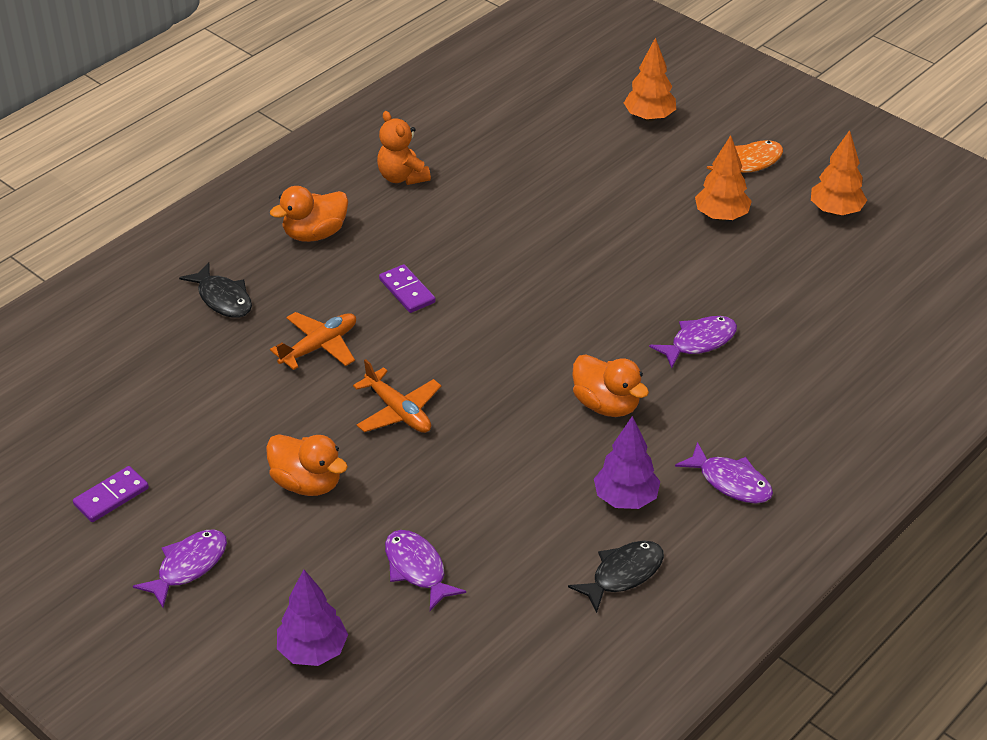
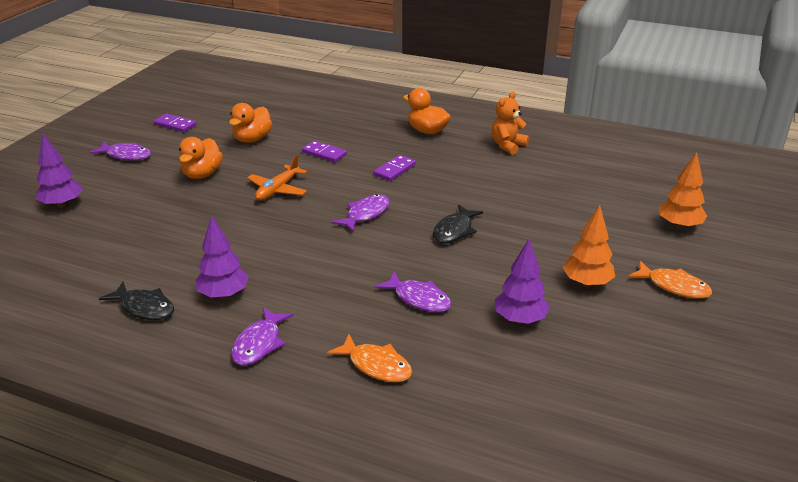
camera: 70 degrees right, 10 degrees down
(223, 298) = (349, 118): black fish -> black fish (454, 230)
(319, 346) = (324, 153): orange plane -> purple domino
(417, 569) = (136, 224): purple fish -> purple fish (365, 214)
(606, 405) = (322, 268): orange duck -> orange duck (252, 139)
(762, 281) = (520, 319): none -> purple tree
(797, 400) = (376, 365): none -> orange fish
(835, 211) = (655, 348): orange tree -> none

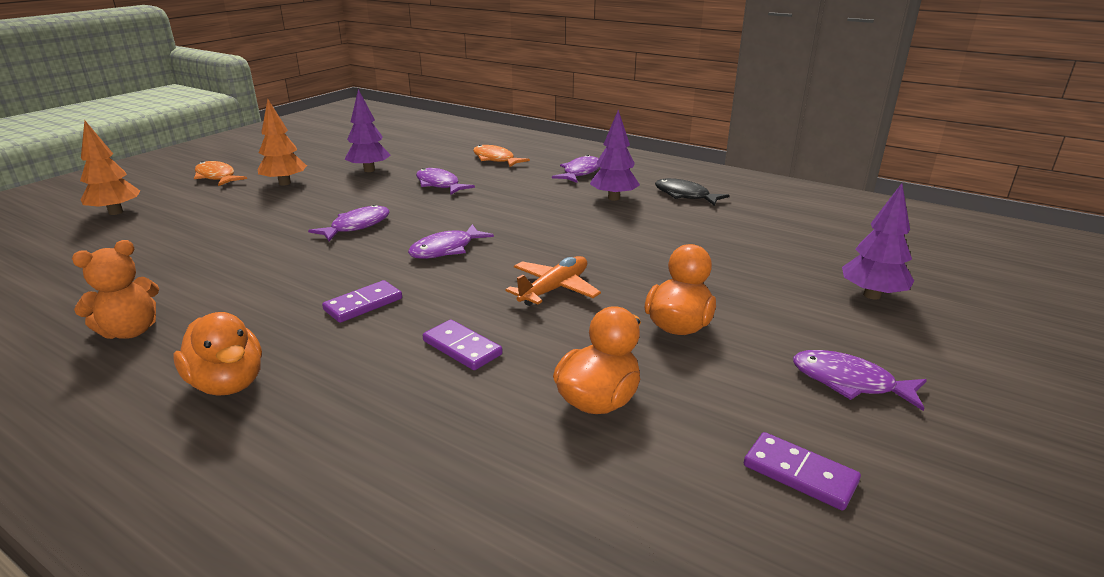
camera: 170 degrees left, 5 degrees down
(454, 230) = (357, 226): black fish -> purple fish

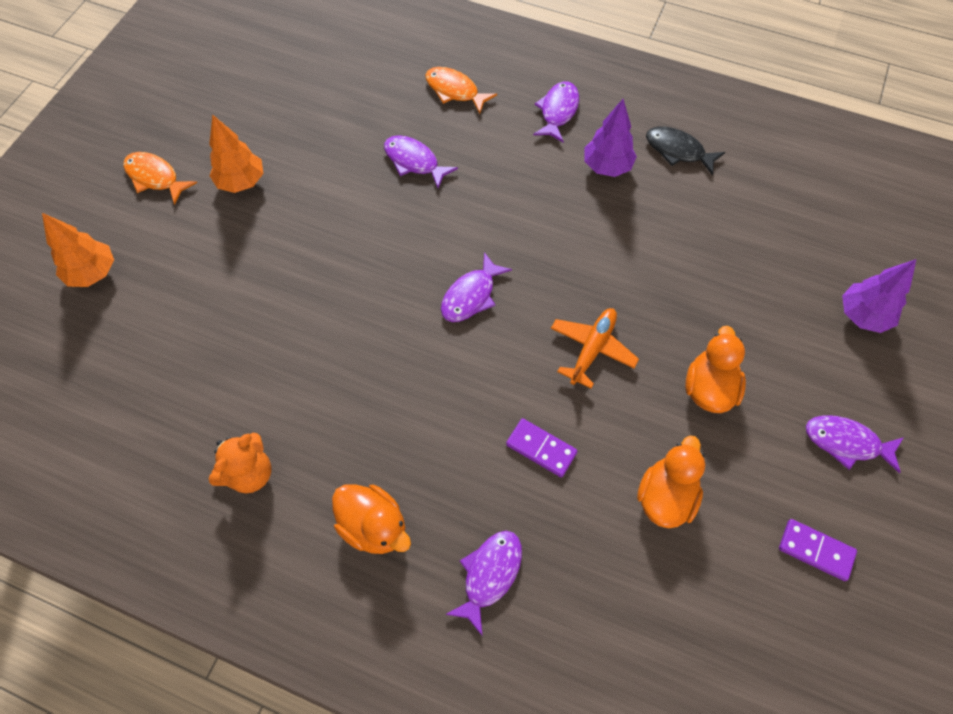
camera: 10 degrees left, 35 degrees up
(357, 226) = (364, 264): purple fish -> purple fish (489, 575)
(363, 304) = (432, 400): purple domino -> none
(369, 170) = (322, 137): purple tree -> none

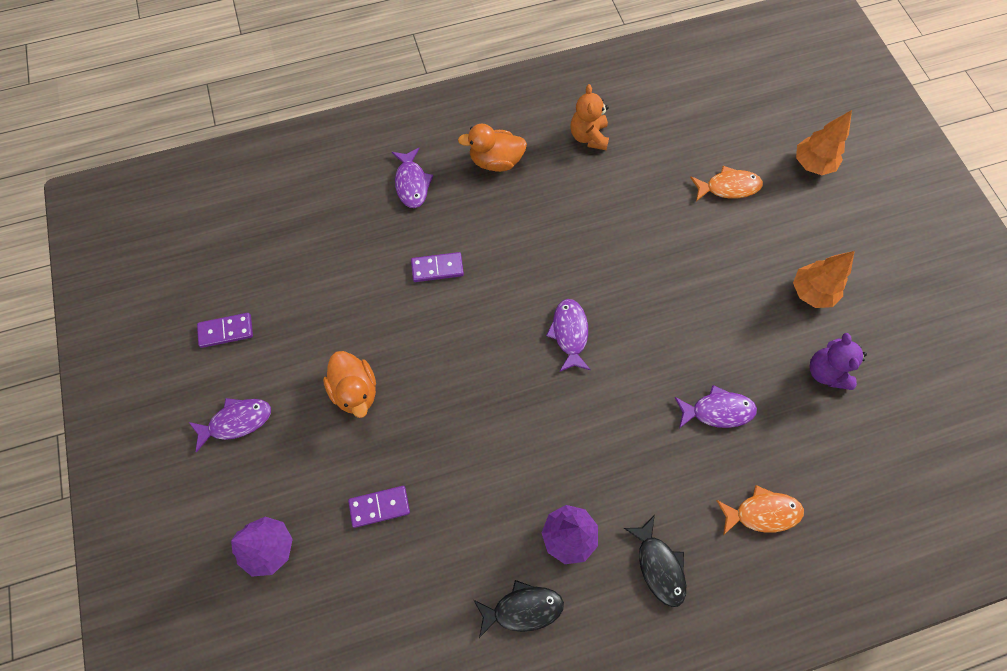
camera: 140 degrees right, 5 degrees up
(155, 177) = (867, 249): orange fish -> orange fish (728, 187)
(305, 129) = (826, 372): none -> purple teddy bear
(558, 111) = (659, 565): purple fish -> black fish
(592, 349) = (456, 358): orange plane -> none
(665, 496) = (340, 296): orange duck -> none
(746, 282) = (379, 506): none -> purple domino

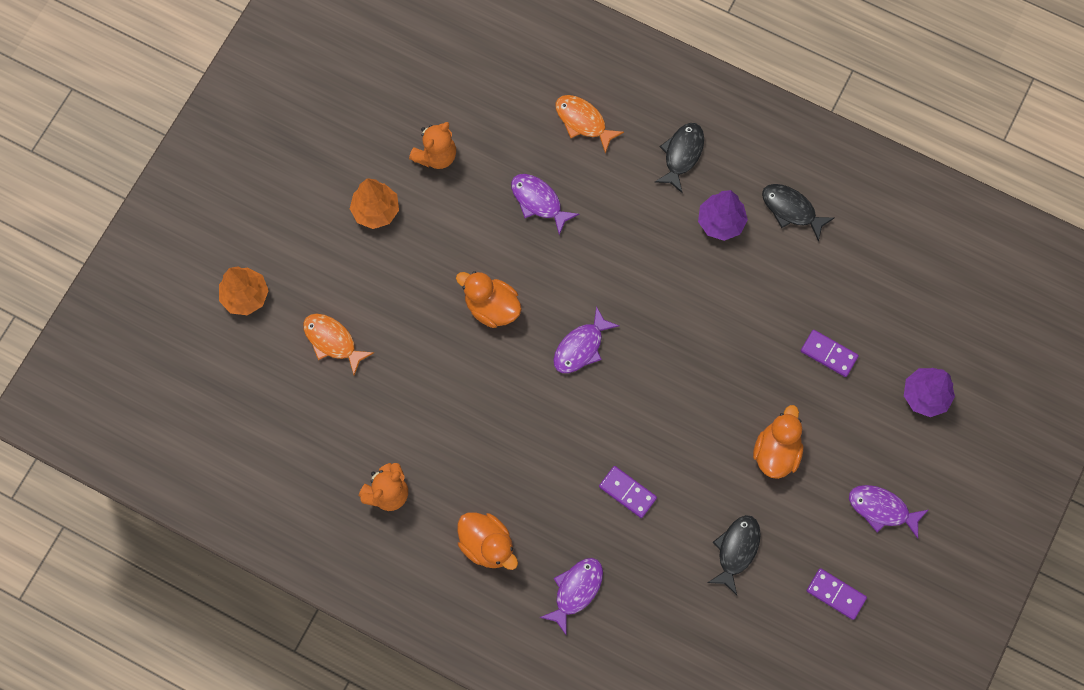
camera: 135 degrees left, 5 degrees up
(325, 298) = (736, 550): none -> black fish
(659, 302) = (491, 307): none -> orange duck
(826, 372) = (436, 155): purple teddy bear -> orange teddy bear

